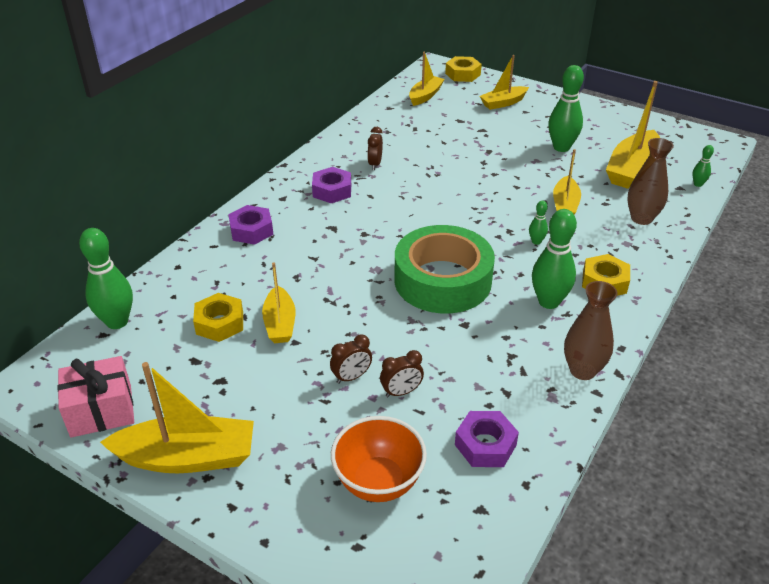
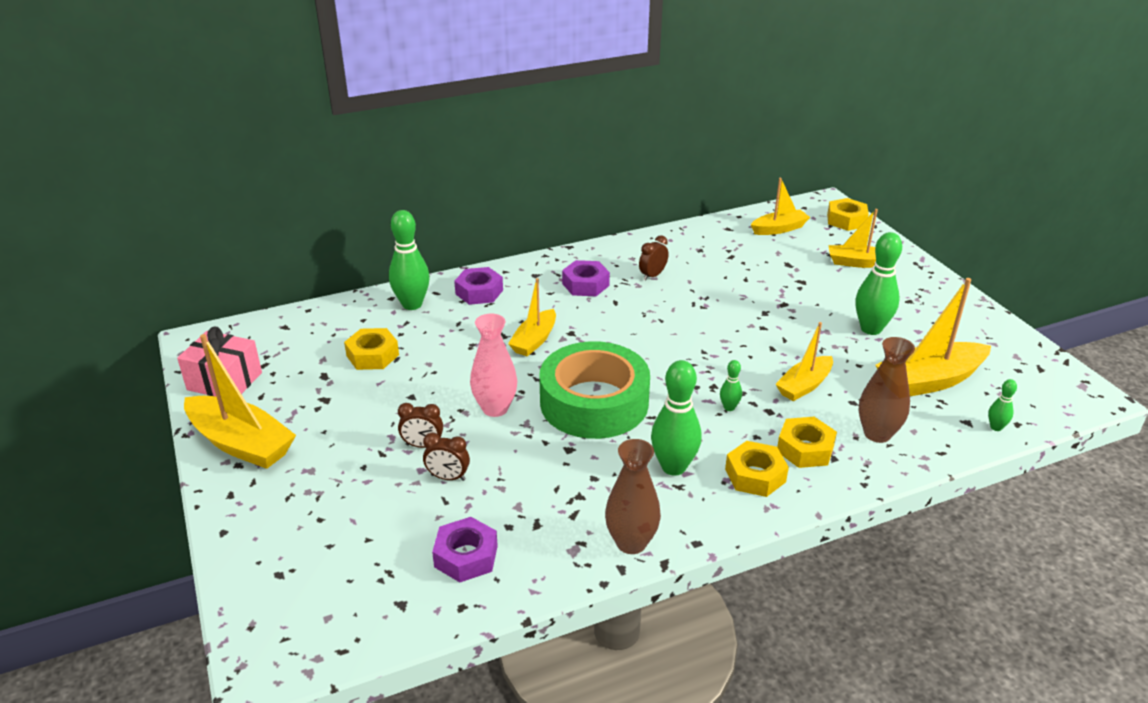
camera: 35 degrees right, 5 degrees down
(117, 322) = (304, 321): green bowling pin -> green bowling pin (412, 304)
(280, 323) = (416, 376): yellow boat -> yellow boat (534, 340)
(374, 319) = (495, 408): none -> pink vase
(378, 482) = (349, 536): orange bowl -> none
(613, 249) = (805, 449): none -> yellow nut

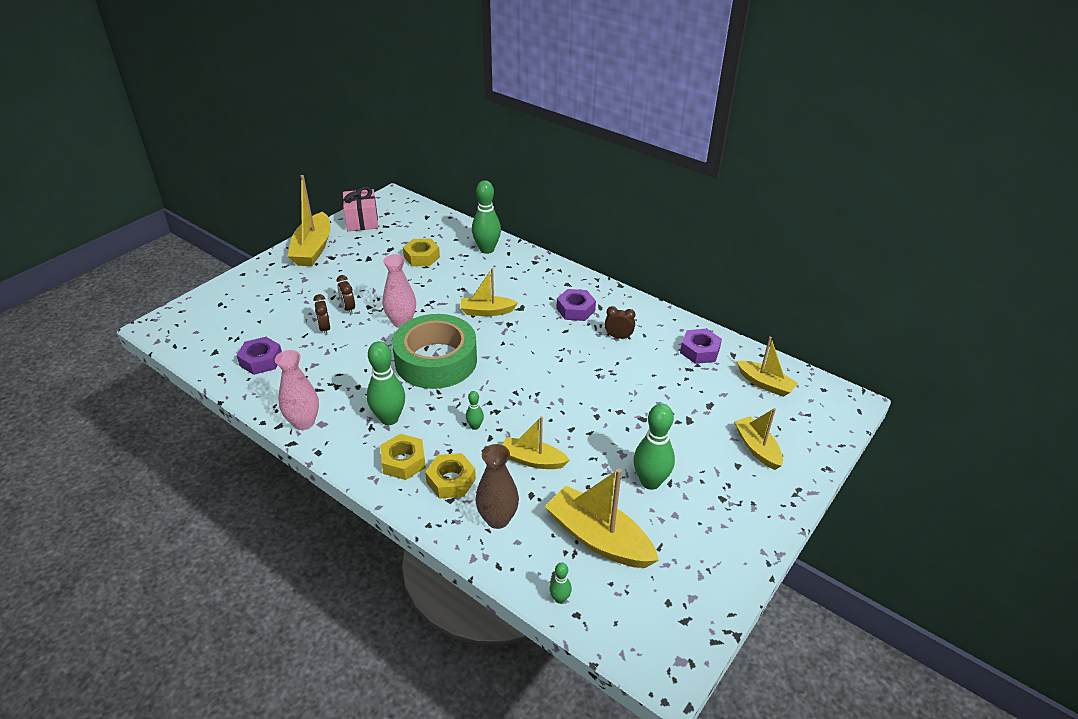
camera: 60 degrees right, 5 degrees up
(479, 292) = (524, 269): purple nut -> purple nut (699, 351)
(631, 543) = (304, 422): brown vase -> pink vase
(846, 220) = (830, 422): yellow nut -> none

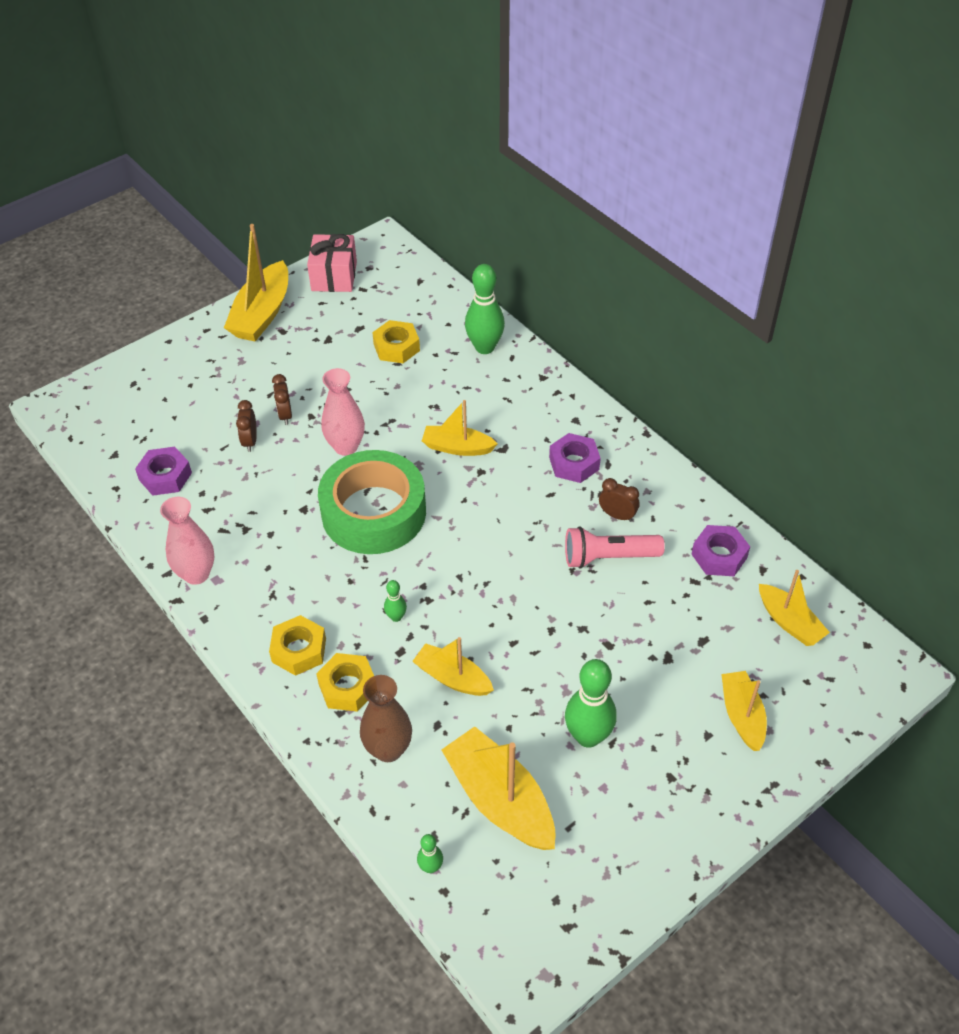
camera: 15 degrees right, 10 degrees up
(389, 418) = (296, 587): green bowling pin -> none
(621, 363) = (608, 557): none -> pink flashlight

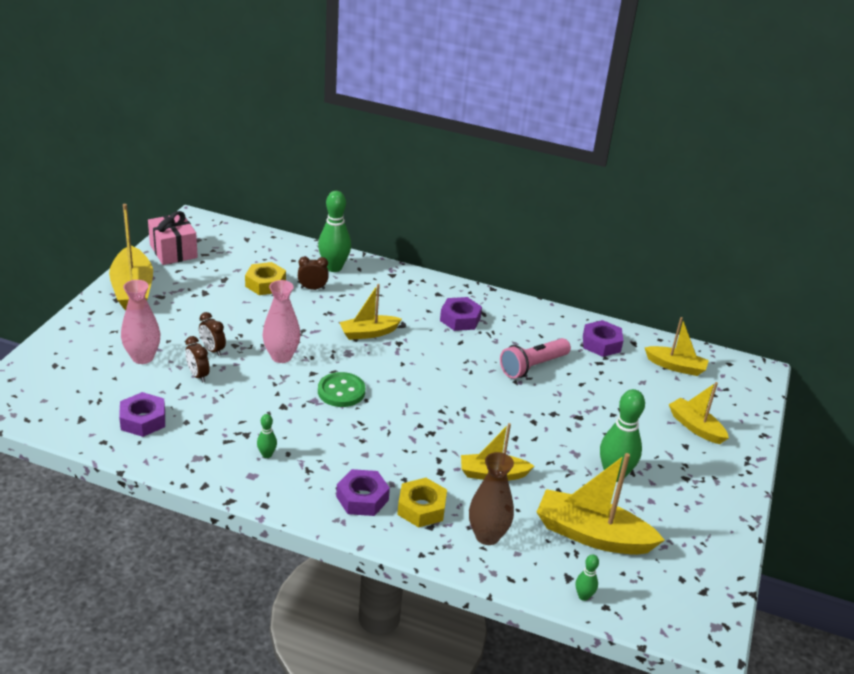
camera: 35 degrees left, 15 degrees down
(196, 574) = (231, 477): pink vase -> pink vase (142, 357)
(299, 650) = (362, 498): yellow nut -> purple nut
(374, 512) = (341, 391): green tape -> green button
(396, 617) = (418, 451): green bowling pin -> green bowling pin (267, 455)
(617, 515) = (516, 341): brown clock -> brown clock (312, 288)

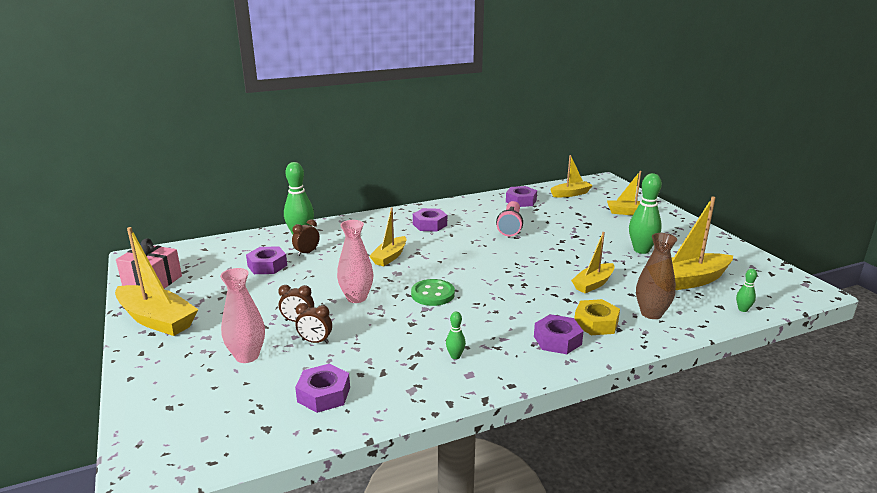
camera: 40 degrees left, 10 degrees down
(265, 284) = (267, 266): yellow nut -> purple nut

